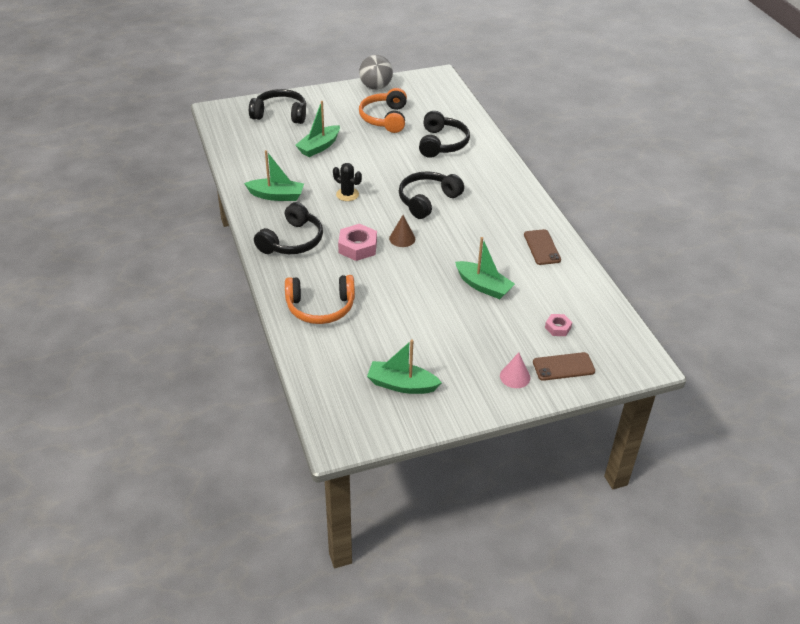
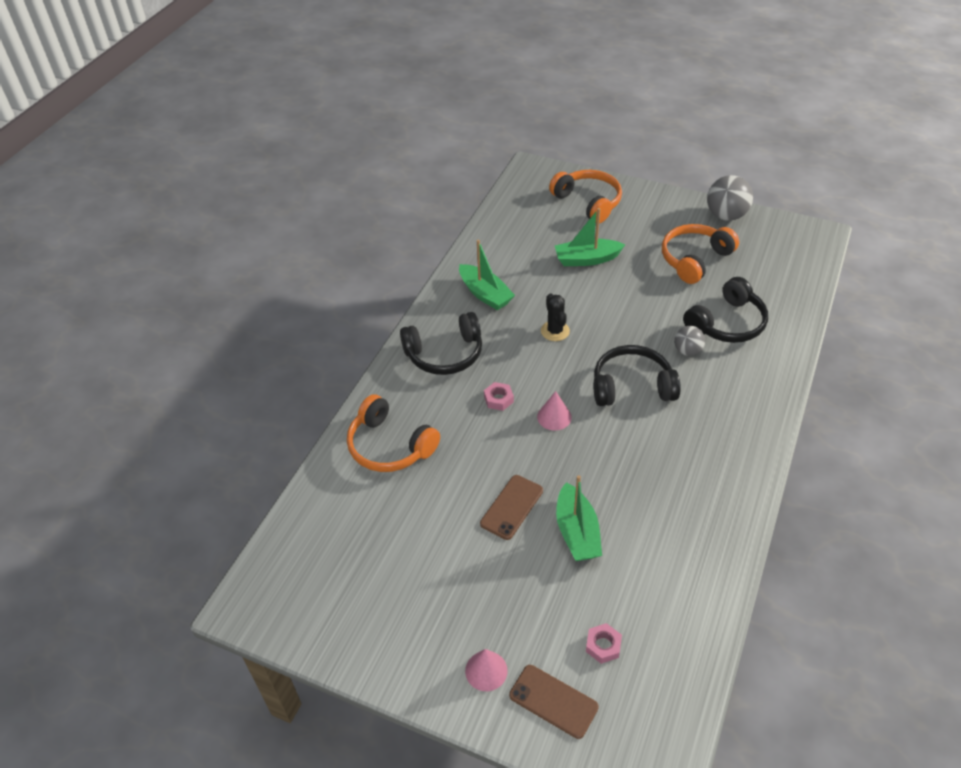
camera: 45 degrees right, 5 degrees up
(280, 114) = (588, 202): black headphones -> orange headphones
(357, 247) = (498, 399): pink nut -> pink nut, size x0.57
(401, 385) = (366, 590): green boat -> none
(402, 238) = (554, 417): brown cone -> pink cone
(436, 167) = (687, 351): none -> grey ball
(542, 247) = (701, 527): brown phone -> brown phone (512, 507)

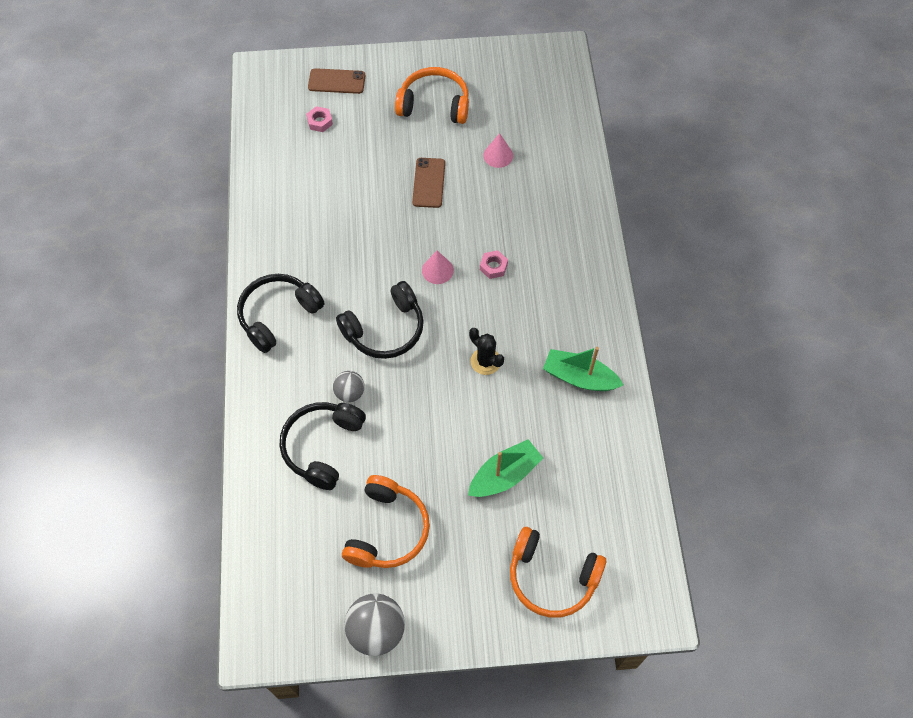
camera: 150 degrees right, 15 degrees up
(390, 446) = (552, 190): orange headphones -> orange headphones (434, 104)
(445, 354) = (569, 291): black headphones -> black headphones (278, 315)
(486, 670) = (386, 80): pink cone -> pink cone (498, 155)
(577, 532) = (371, 184): green boat -> none

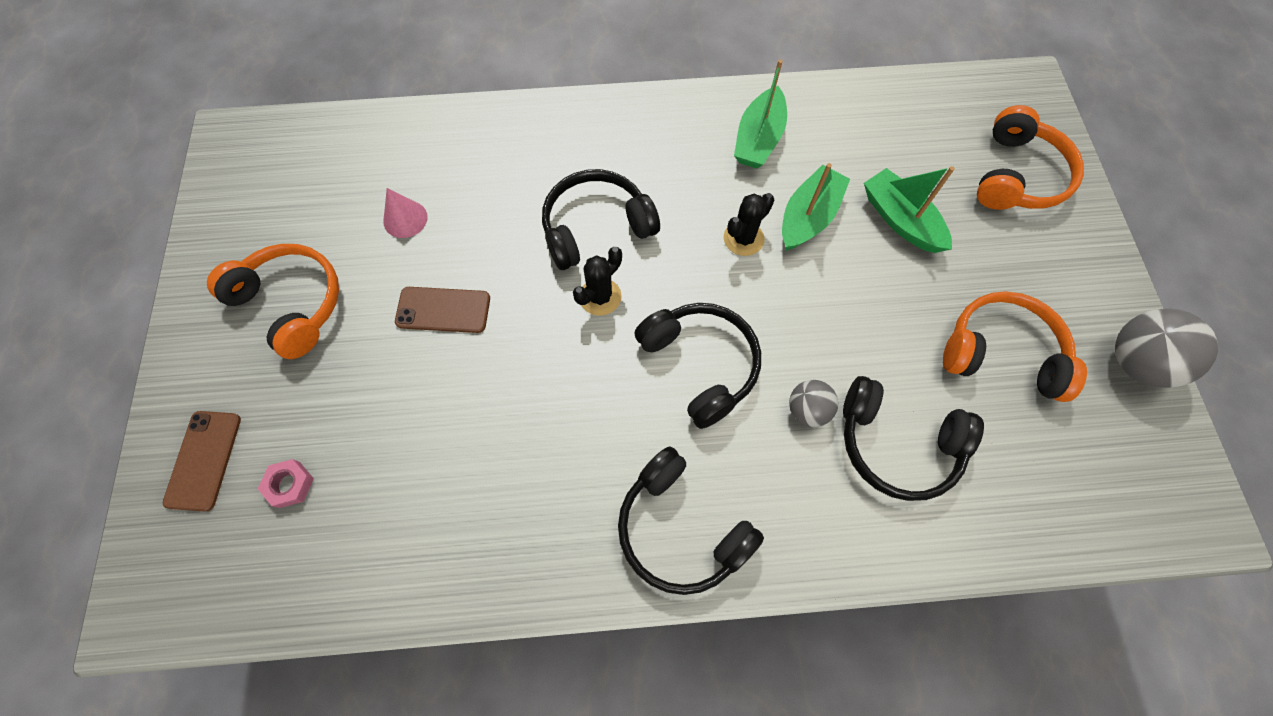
camera: 90 degrees left, 5 degrees up
(434, 104) = (291, 304): orange headphones -> orange headphones turned 120 degrees clockwise
(437, 270) = (600, 297): pink cone -> black cactus
(493, 267) = (596, 227): pink nut -> black headphones
(506, 408) = (808, 217): none -> green boat

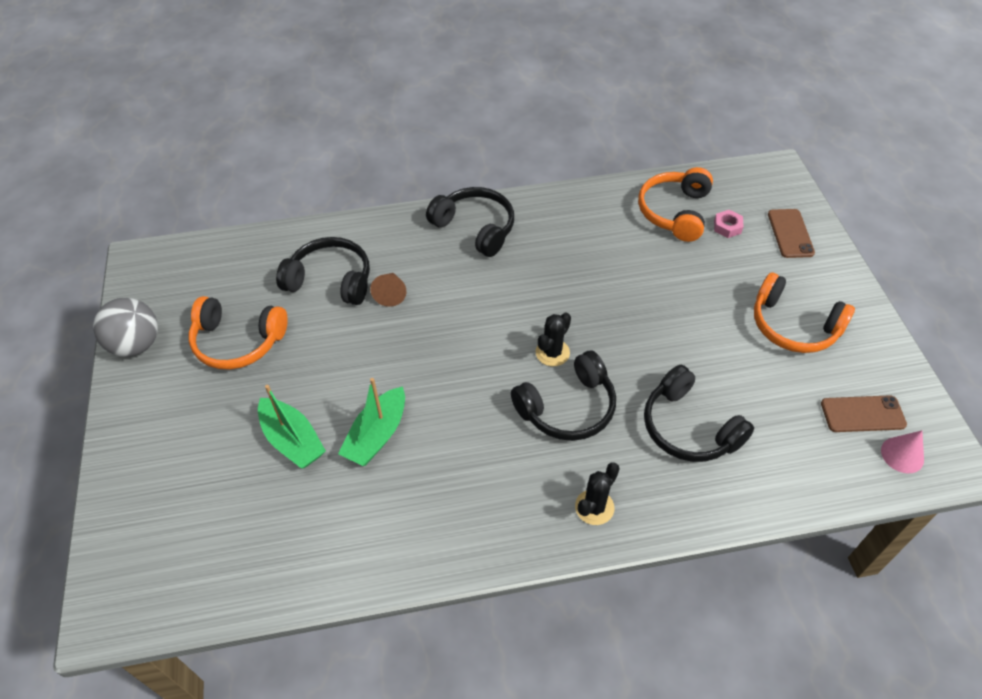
camera: 175 degrees right, 15 degrees down
(405, 219) = (738, 399): pink cone -> pink cone (902, 455)
(443, 310) = (673, 332): brown phone -> brown phone (862, 414)
(700, 365) = (468, 314): black headphones -> black headphones (689, 427)
(743, 238) = (436, 410): black cactus -> black cactus (594, 507)
(758, 139) = (421, 513): green boat -> none
(807, 410) = (391, 294): grey ball -> brown cone
(1016, 176) = (166, 497): orange headphones -> orange headphones (675, 212)

